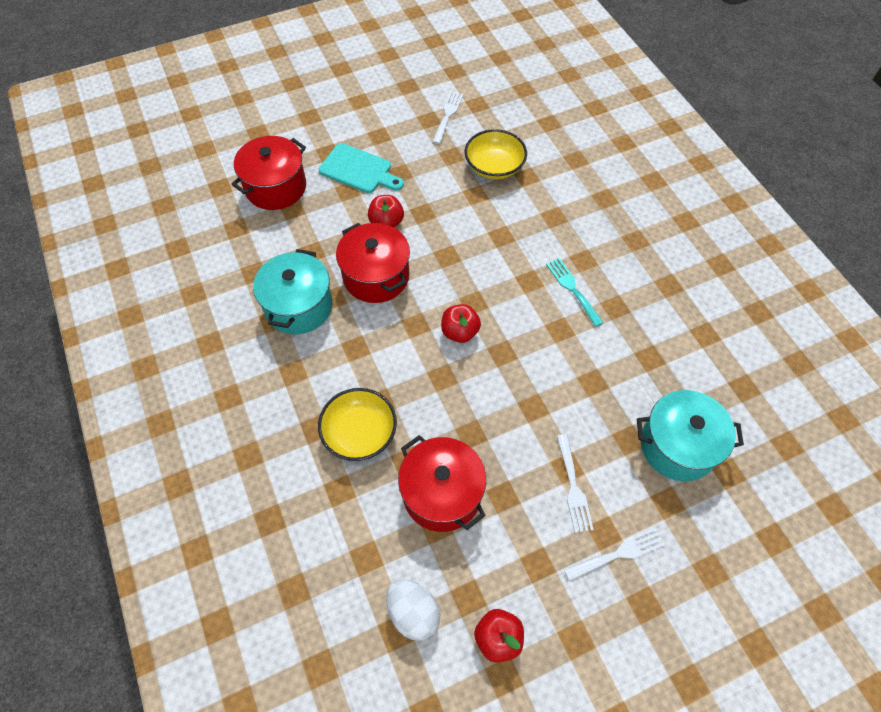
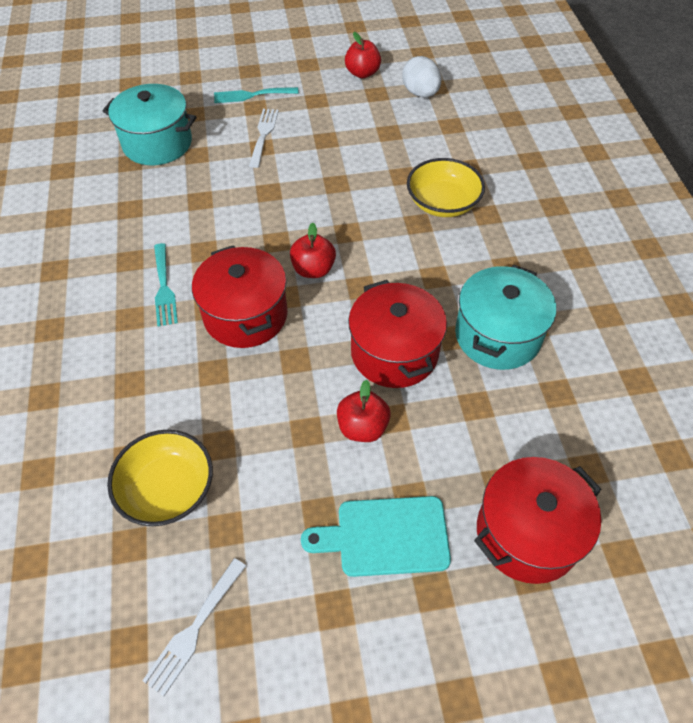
camera: 165 degrees left, 5 degrees down
(358, 170) = (385, 536): turquoise cutting board -> turquoise cutting board turned 45 degrees counterclockwise
(442, 493) = (377, 150): red pot -> red pot (245, 315)
(618, 553) = (251, 95): white fork -> turquoise fork

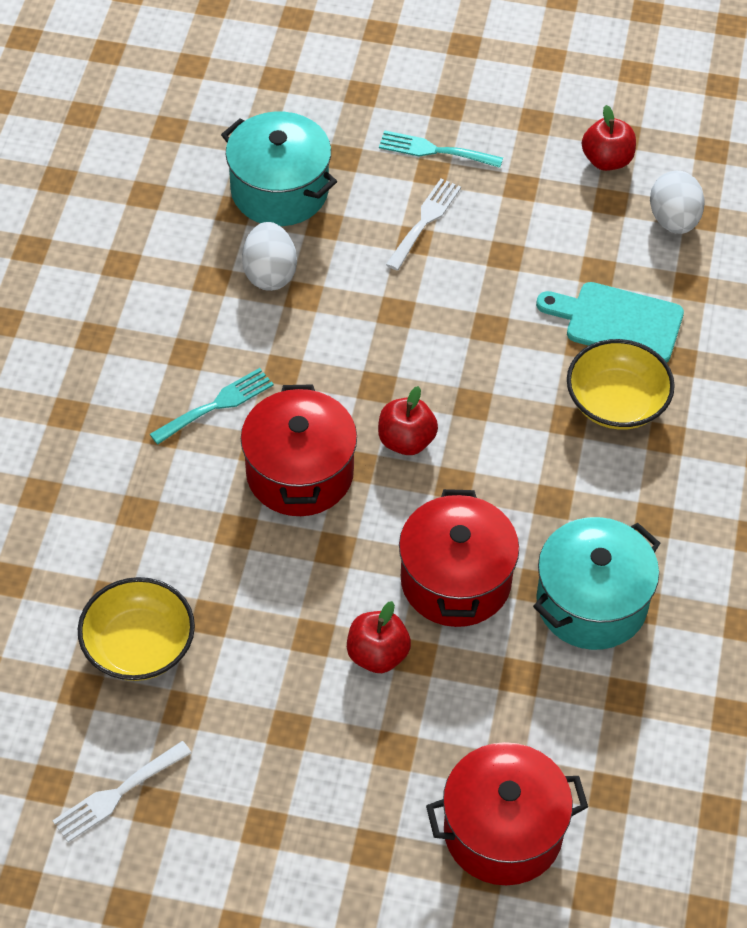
camera: 20 degrees right, 0 degrees up
(164, 288) = (216, 405): turquoise fork -> turquoise fork turned 135 degrees counterclockwise
(170, 193) = (270, 274): none -> white egg
(385, 536) = (349, 778): turquoise cutting board -> turquoise cutting board (618, 322)

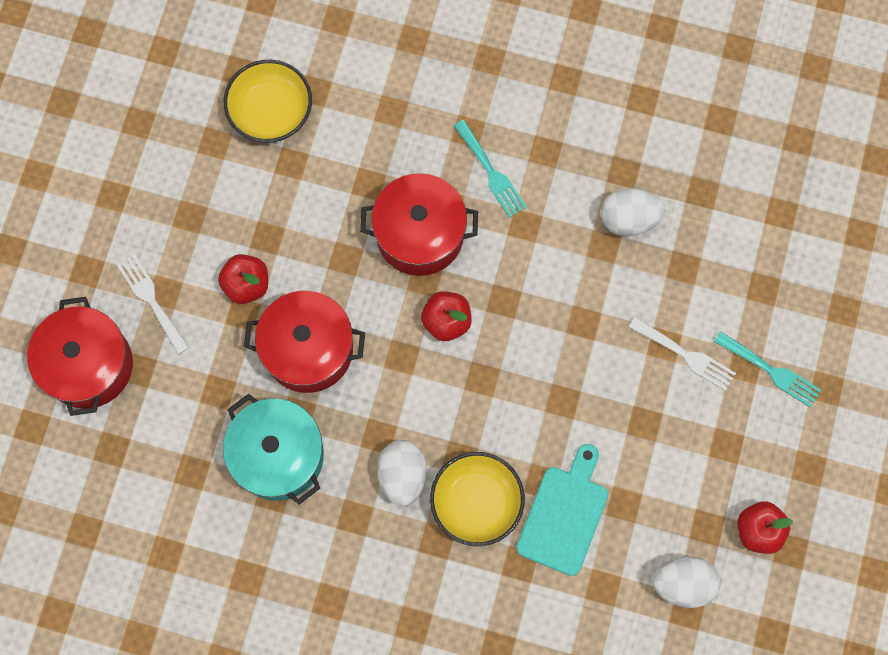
camera: 95 degrees right, 20 degrees up
(117, 794) = (150, 96): white fork -> white fork (151, 300)
(279, 191) = (723, 231): turquoise pot -> none
(434, 150) = (771, 371): turquoise fork -> turquoise fork turned 105 degrees clockwise
(597, 474) = (402, 475): none -> white egg

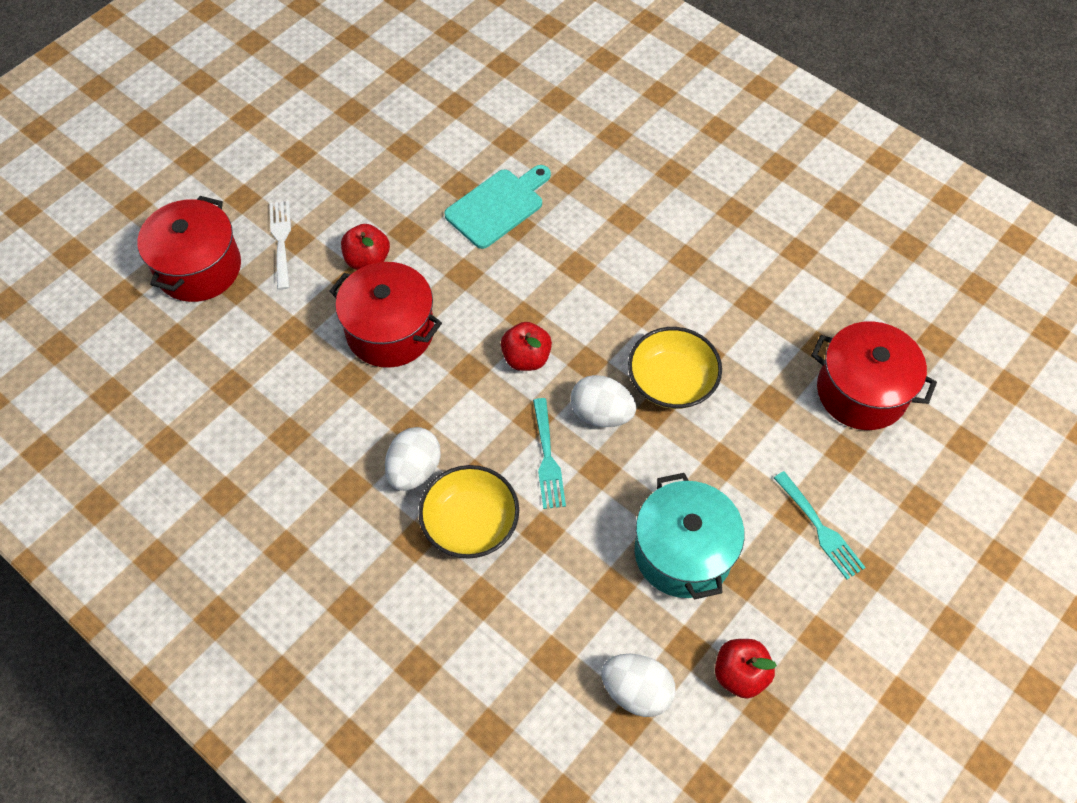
camera: 25 degrees right, 15 degrees down
(271, 111) = (464, 142): yellow bowl -> yellow bowl (671, 381)
(278, 455) = (313, 405): turquoise pot -> turquoise pot (683, 552)
(419, 235) = (540, 280): red pot -> red pot (861, 391)
(491, 172) = (630, 257): turquoise fork -> turquoise fork (547, 458)
(564, 515) = (549, 572): turquoise cutting board -> turquoise cutting board (498, 206)
(628, 219) = (739, 342): white egg -> white egg (601, 414)
(686, 355) = (740, 479): white fork -> none

